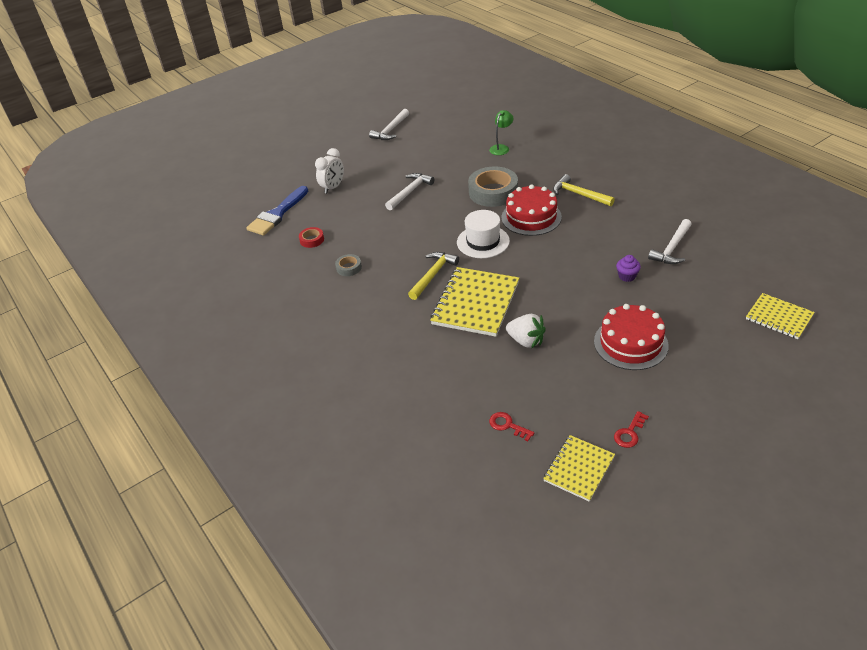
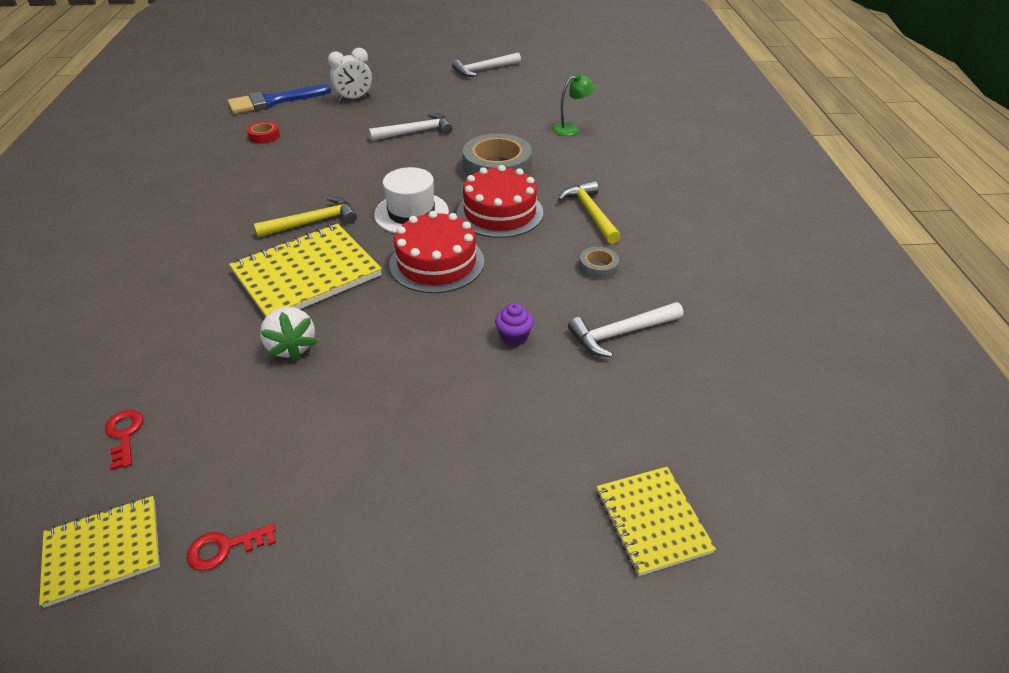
camera: 30 degrees right, 0 degrees up
(349, 268) = (253, 176): grey tape -> grey tape (598, 267)
(630, 343) = (399, 425): red cake -> red cake (437, 262)

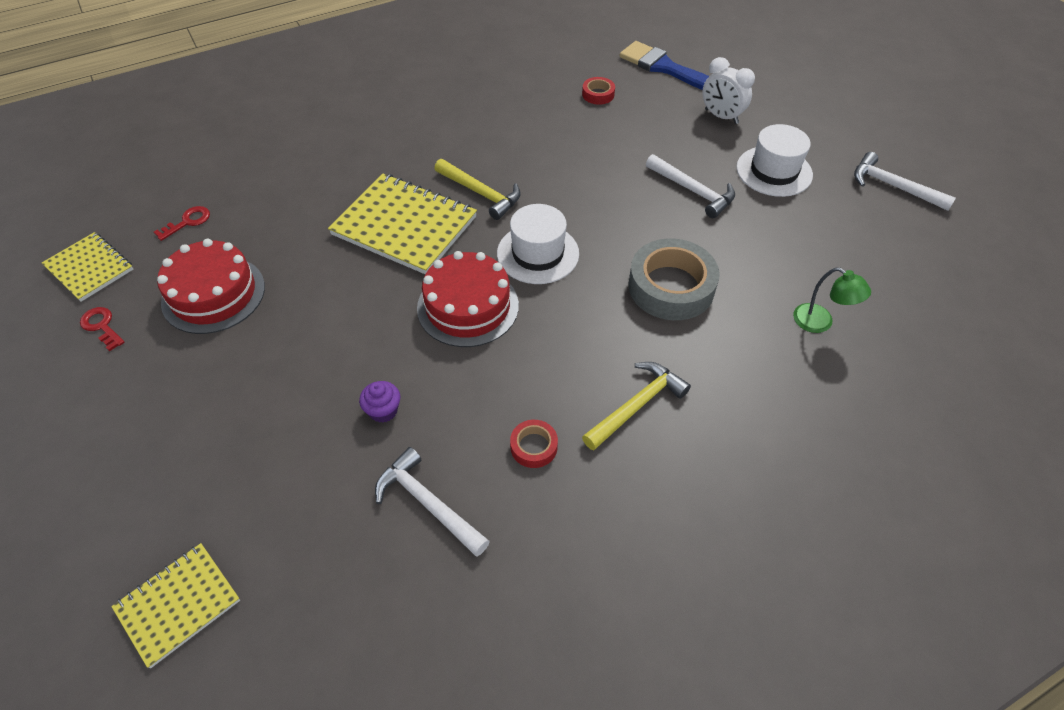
camera: 65 degrees right, 10 degrees up
(292, 346) = (309, 262): white strawberry -> none
(429, 99) = (774, 171): none -> white hat
(500, 212) = (584, 322): red cake -> red cake (213, 294)
(598, 267) = (534, 447): grey tape -> red tape

